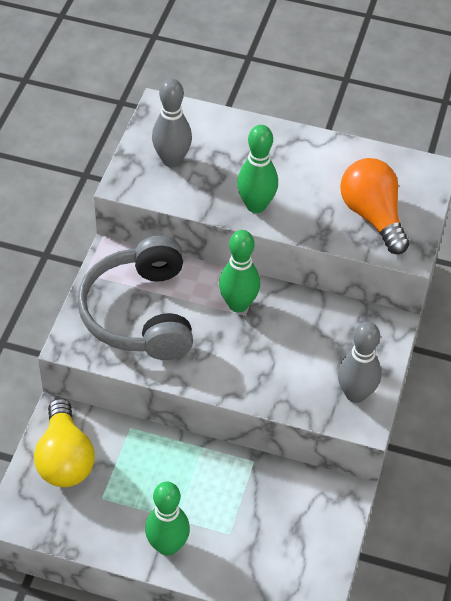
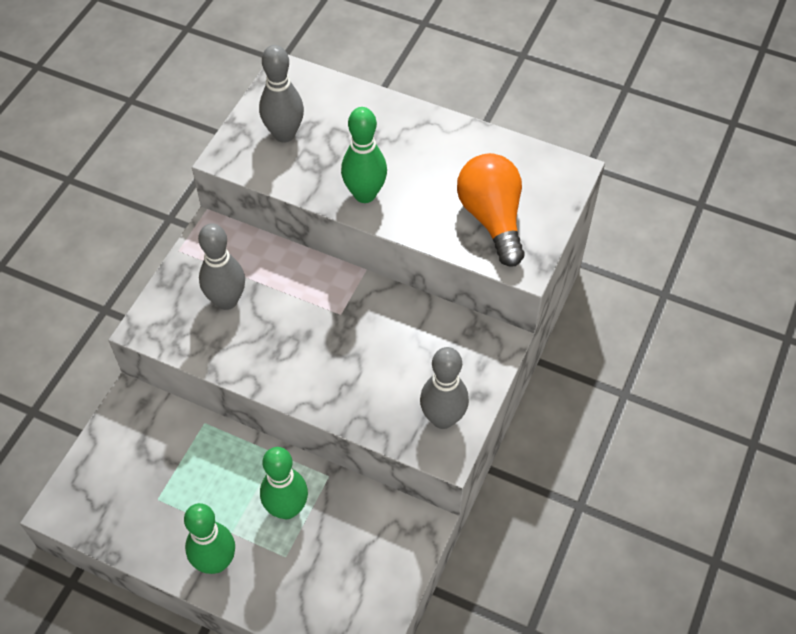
camera: 10 degrees right, 5 degrees up
(65, 458) = (128, 450): yellow light bulb -> none
(140, 313) = (227, 300): grey headphones -> grey bowling pin
(238, 304) = (335, 301): green bowling pin -> green bowling pin (287, 508)

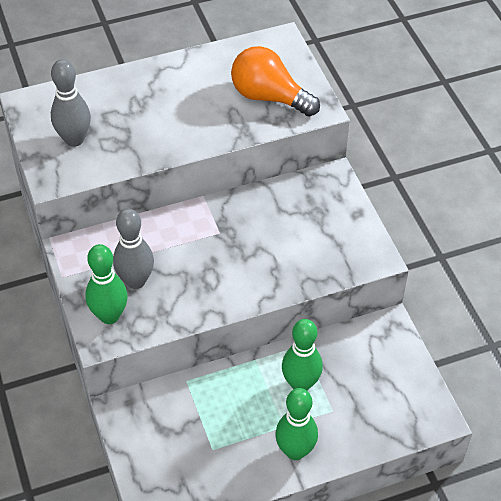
camera: 45 degrees left, 5 degrees down
(365, 194) = (174, 138): green bowling pin -> green bowling pin (109, 316)
(443, 418) = (352, 242): grey bowling pin -> none

